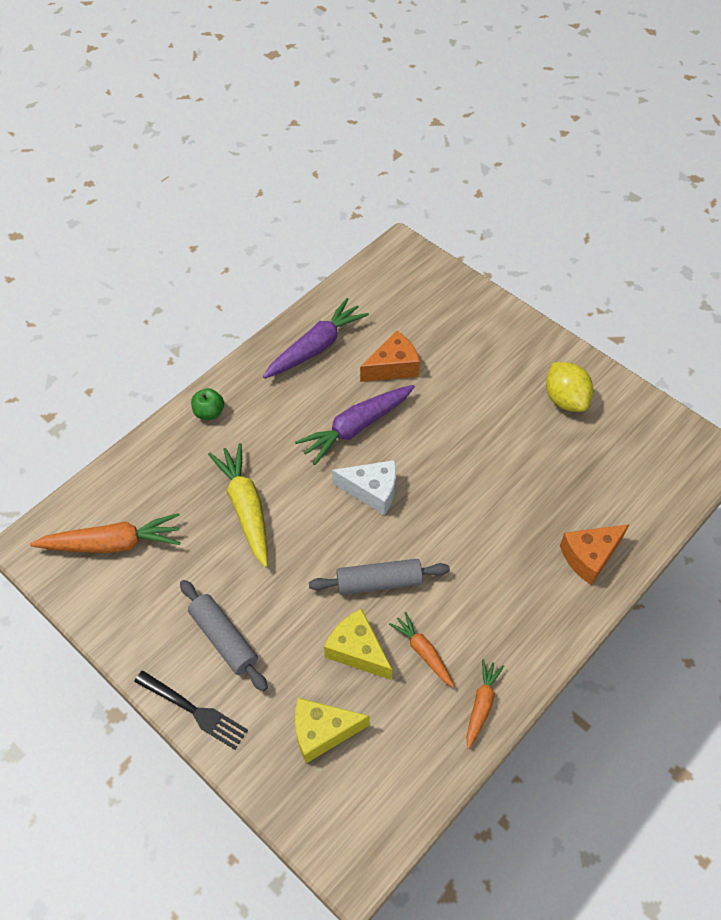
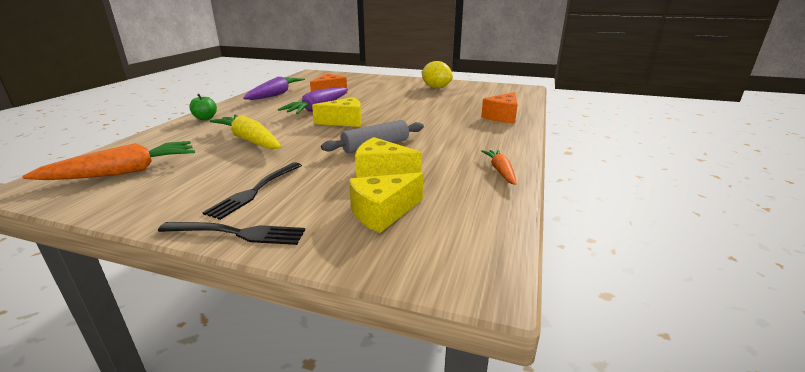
camera: 25 degrees left, 30 degrees down
(224, 639) = (255, 191): grey rolling pin -> black fork
(372, 491) = (344, 122): white cheese -> yellow cheese
(423, 652) = (434, 162): orange carrot -> none

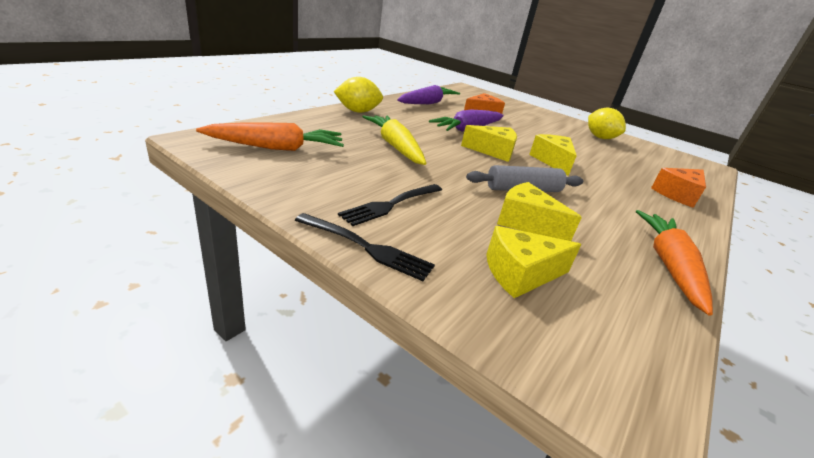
camera: 15 degrees right, 5 degrees up
(205, 118) = (357, 111): green apple -> yellow lemon
(398, 116) = (552, 161): none -> yellow cheese
(500, 171) = (669, 266): orange carrot -> orange carrot, size x1.74

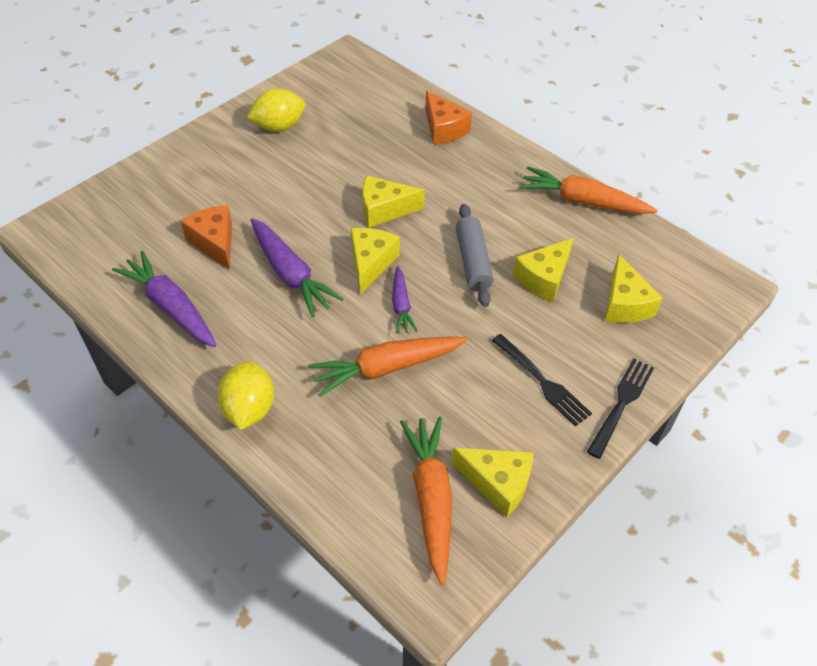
camera: 80 degrees left, 20 degrees up
(282, 171) = (498, 483): none -> yellow cheese
(395, 146) = (386, 368): yellow carrot -> orange carrot
(457, 157) = (401, 305): none -> purple carrot

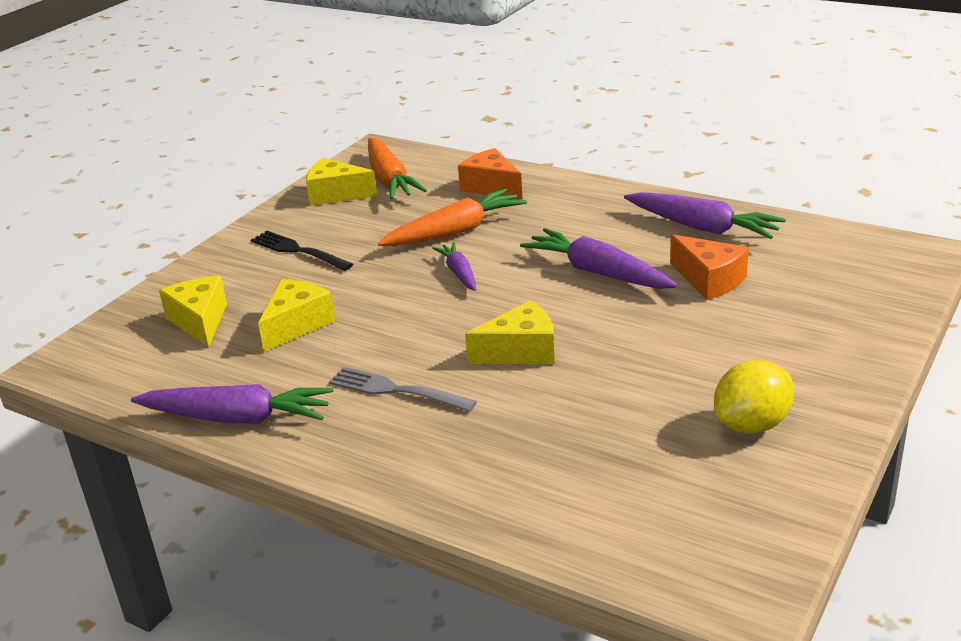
camera: 170 degrees right, 20 degrees down
(249, 409) = (567, 189): yellow lemon -> none
(371, 263) = (510, 298): yellow cheese -> none
(443, 129) = (475, 480): orange cheese -> orange cheese (491, 187)
(473, 261) = (386, 323): grey rolling pin -> none
(476, 198) = (396, 390): none -> grey fork
(583, 201) = (237, 418): orange carrot -> purple carrot
(621, 404) = (220, 252): black fork -> none

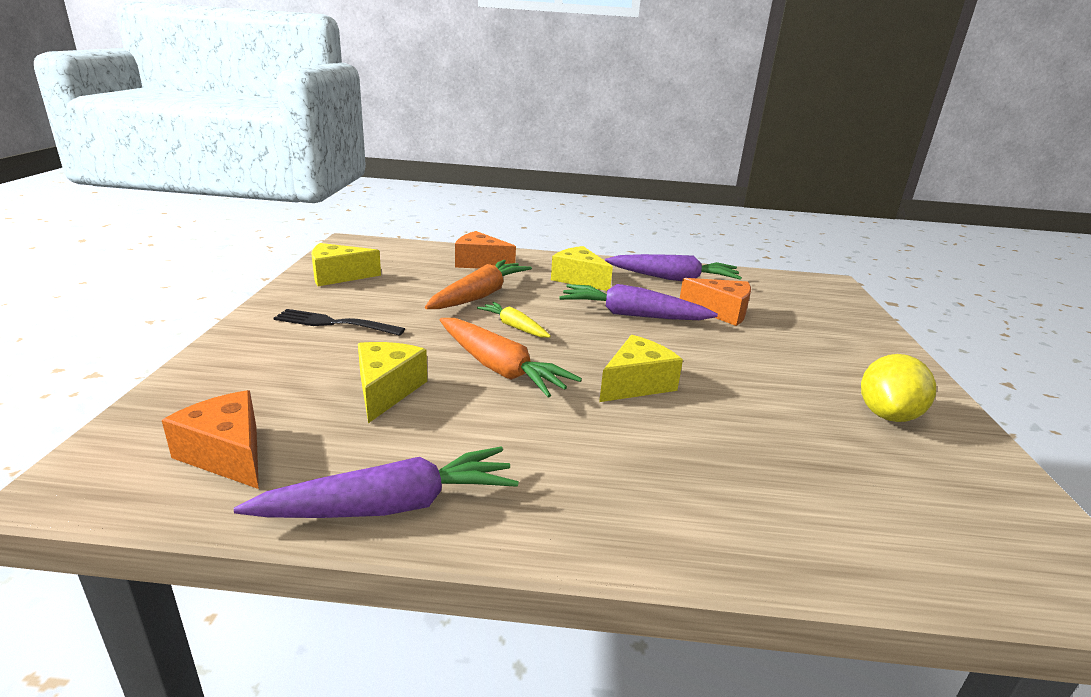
camera: 30 degrees left, 5 degrees down
(155, 360) = (227, 454): none -> orange cheese
(200, 321) = (263, 402): yellow cheese -> yellow cheese (578, 279)
(389, 179) = (382, 263): orange carrot -> orange carrot (499, 368)
(396, 390) = (553, 439): grey fork -> none
(459, 273) = (514, 327): purple carrot -> yellow carrot

